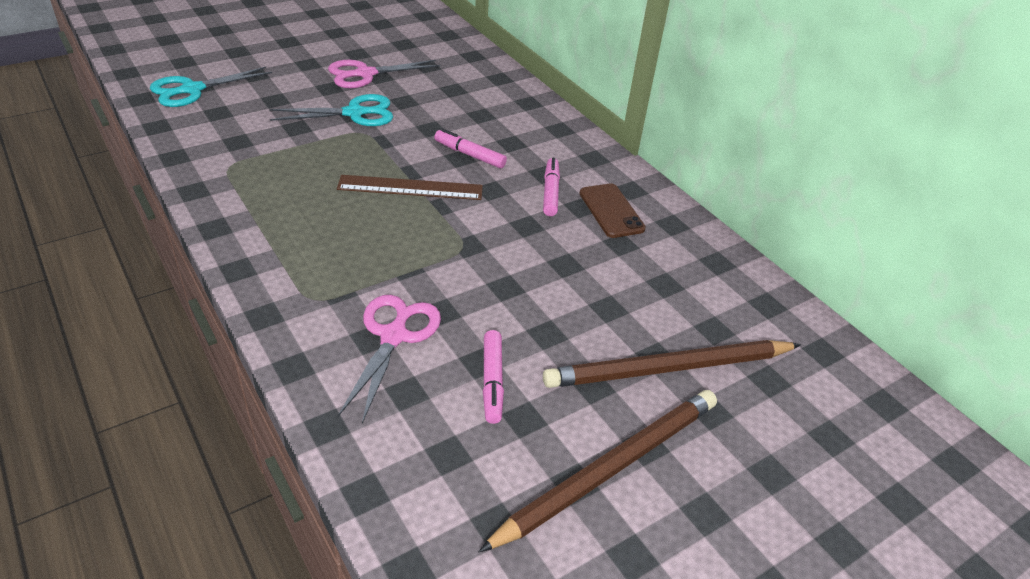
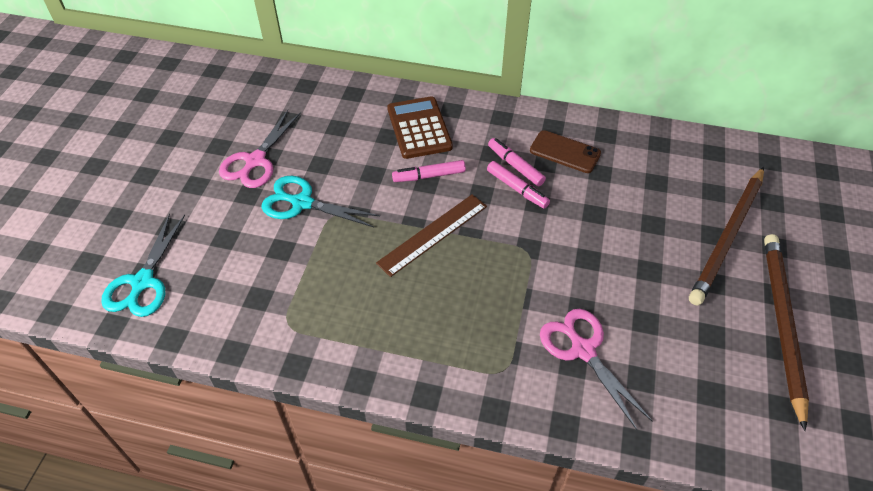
camera: 40 degrees left, 10 degrees up
(354, 113) = (302, 203): turquoise scissors -> turquoise scissors turned 105 degrees counterclockwise
(492, 381) = (668, 328): pink marker -> pink marker (517, 189)
(513, 124) = (419, 128): none -> brown calculator

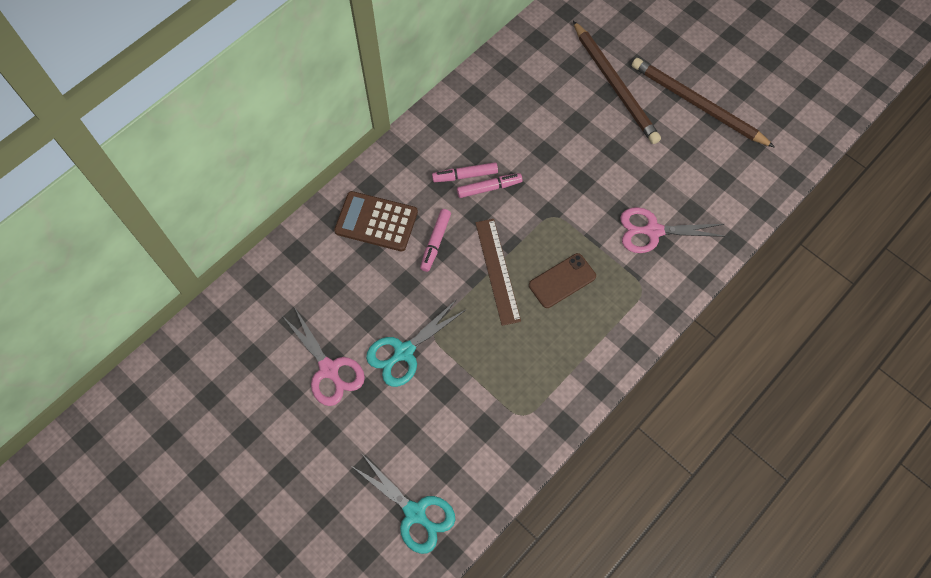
camera: 60 degrees left, 15 degrees up
(565, 152) = (473, 133): brown phone -> brown phone (562, 281)

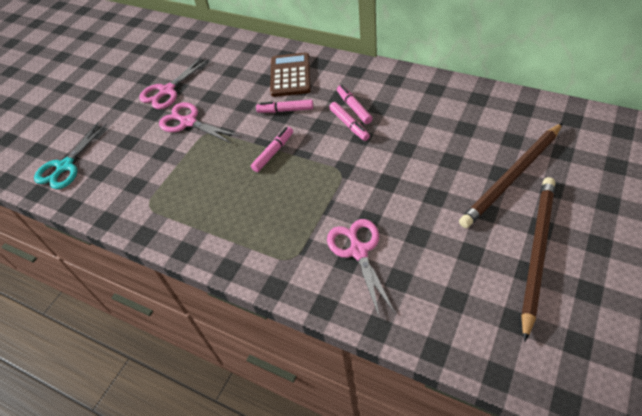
camera: 80 degrees right, 15 degrees down
(404, 352) = (188, 122): turquoise scissors -> pink scissors
(497, 271) = (273, 152): brown ruler -> pink marker
(562, 281) = (279, 196): brown phone -> none

